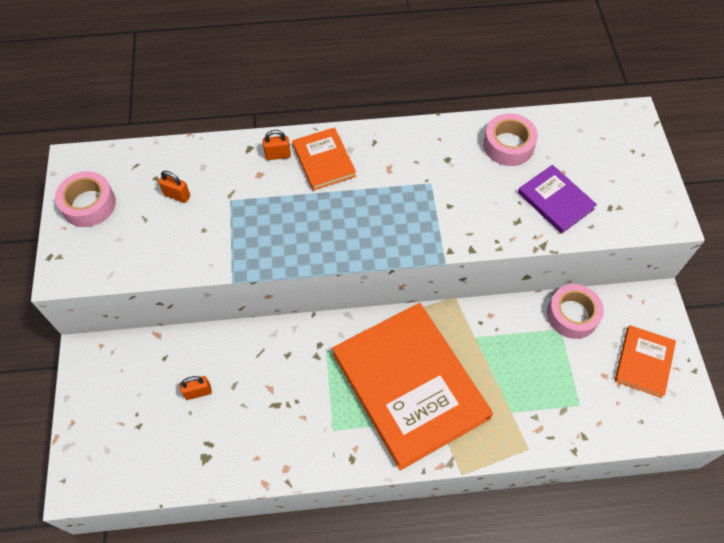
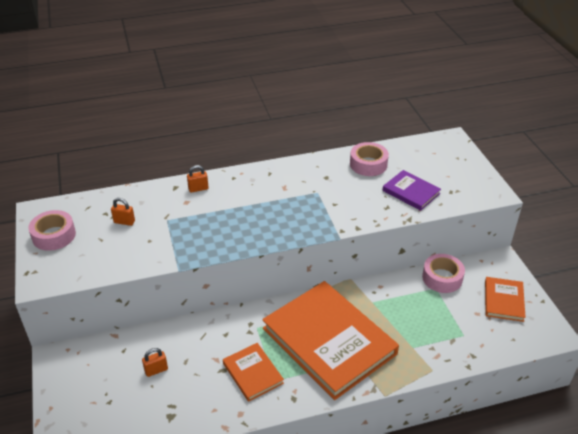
camera: 10 degrees left, 20 degrees down
(324, 160) = (234, 188): orange book -> orange book (253, 373)

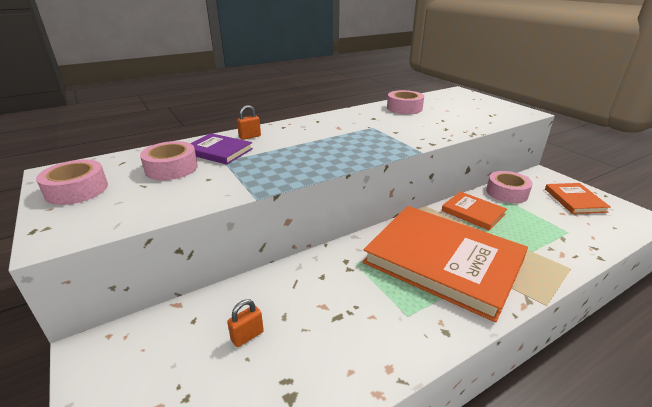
camera: 15 degrees left, 10 degrees down
(124, 222) = (171, 168): orange padlock -> pink tape
(253, 373) = (377, 312): orange book -> orange book (473, 212)
(411, 192) = (457, 118): purple book -> purple book (218, 151)

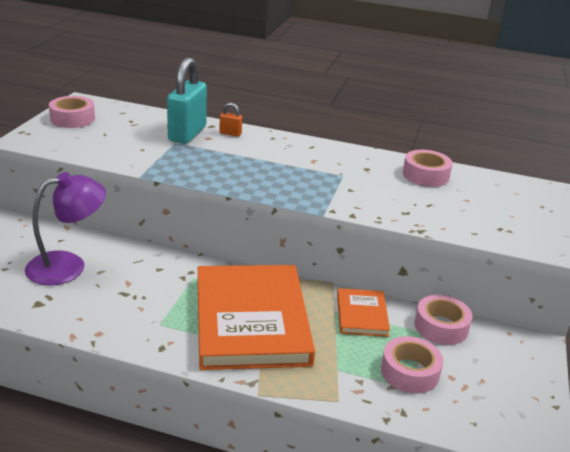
camera: 45 degrees right, 0 degrees up
(171, 168) = (138, 131): pink tape -> pink tape (409, 372)
(218, 151) = (187, 134): purple book -> turquoise padlock
(247, 336) = (68, 266): orange padlock -> purple lamp
(574, 200) = (500, 381): orange book -> none

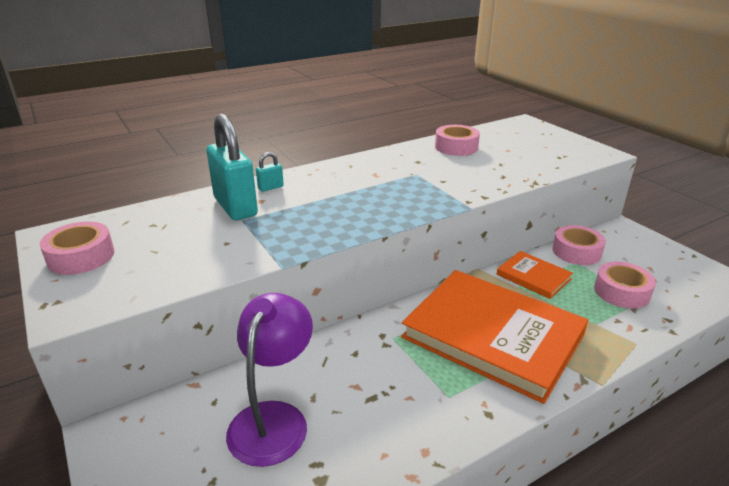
camera: 45 degrees left, 0 degrees up
(230, 133) = (270, 187): orange padlock -> turquoise padlock

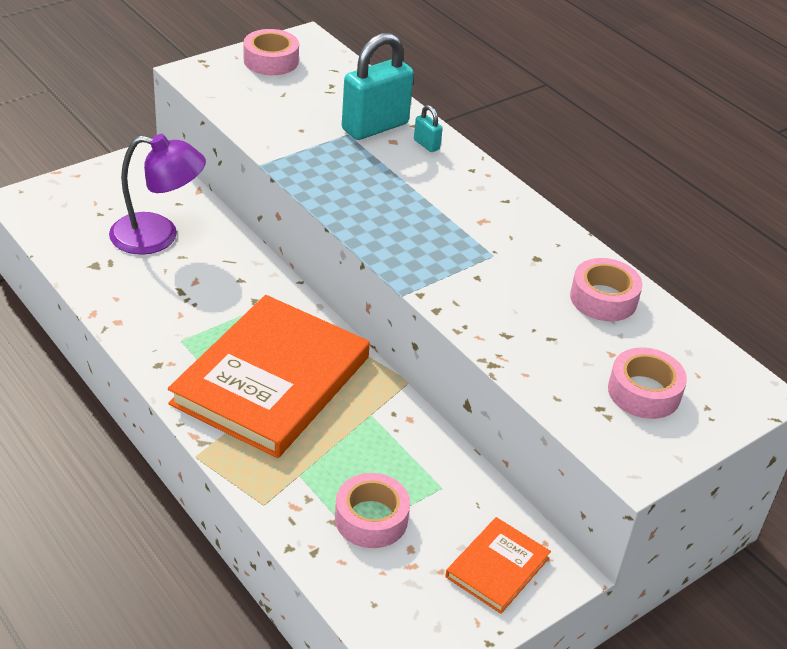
camera: 80 degrees right, 10 degrees up
(533, 277) = (395, 434): orange book -> orange book (497, 567)
(576, 252) = (470, 493): pink tape -> pink tape (644, 392)

